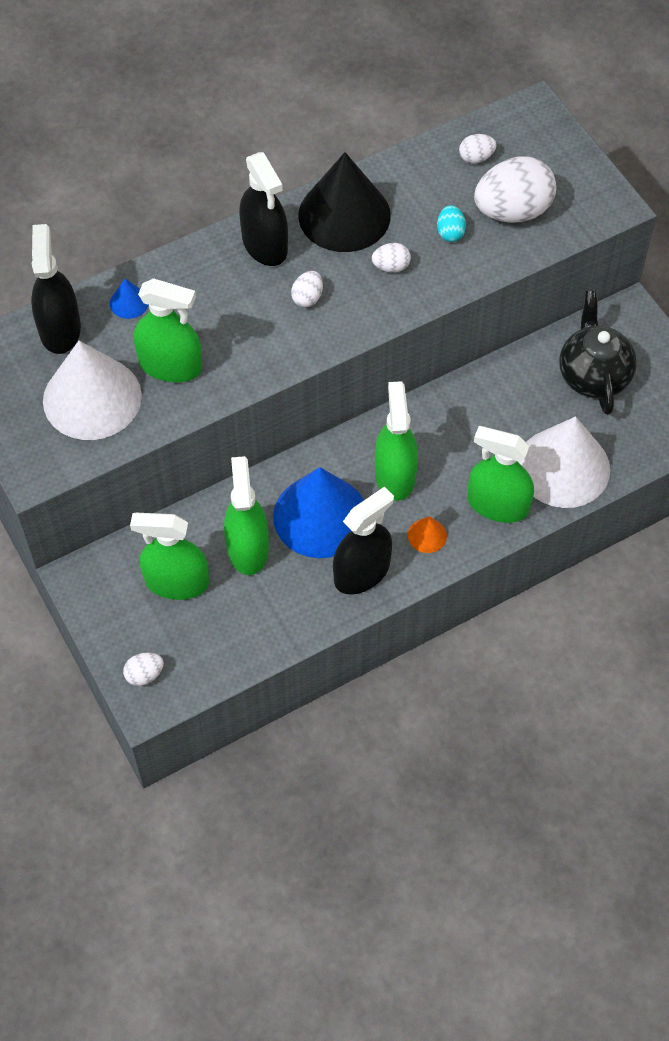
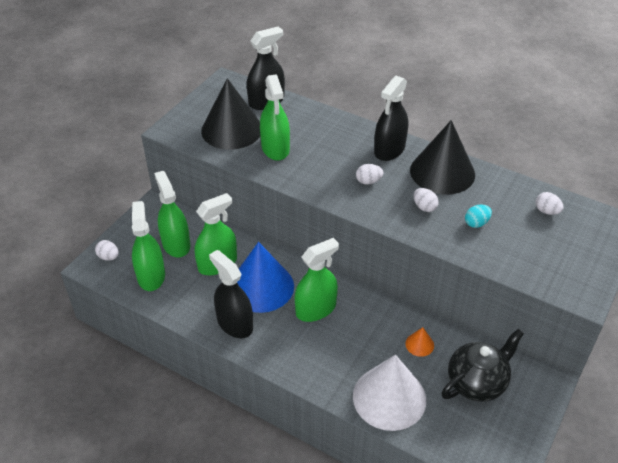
camera: 60 degrees right, 15 degrees down
(92, 398) = (231, 129): white cone -> black cone
(129, 302) = (304, 117): blue cone -> none
(362, 572) = (235, 323): black spray bottle -> black spray bottle turned 150 degrees counterclockwise
(427, 535) = (283, 345): orange cone -> orange cone (419, 344)
(497, 505) = (332, 373): green spray bottle -> green spray bottle (151, 276)
(512, 211) = (524, 246): white egg -> none

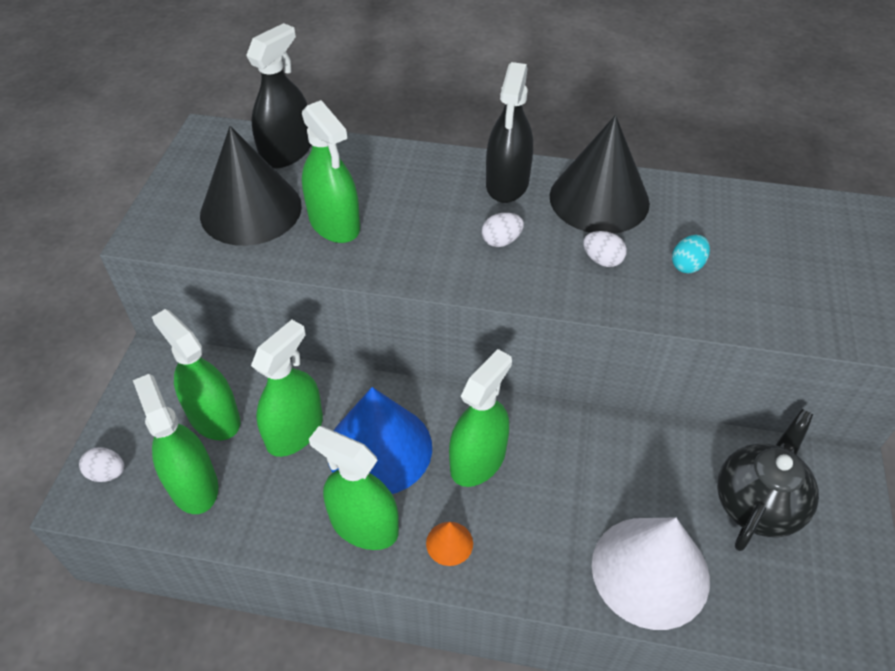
camera: 20 degrees left, 5 degrees up
(235, 323) = (364, 525): black spray bottle -> green spray bottle
(419, 344) = (651, 469): orange cone -> orange cone (449, 543)
(546, 211) = (769, 221): white egg -> none

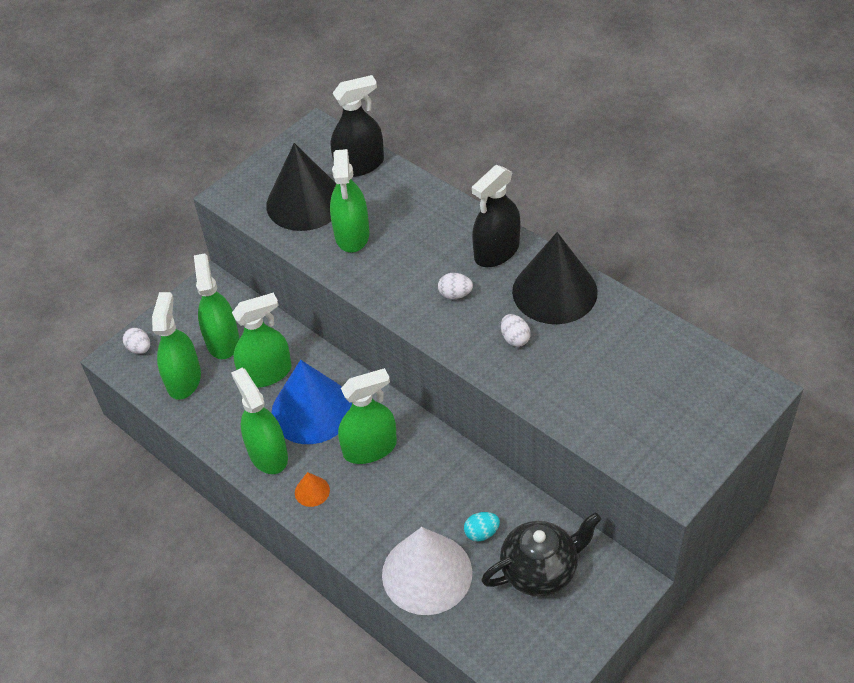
camera: 35 degrees right, 0 degrees up
(687, 265) = (574, 369): turquoise egg -> turquoise egg (481, 533)

